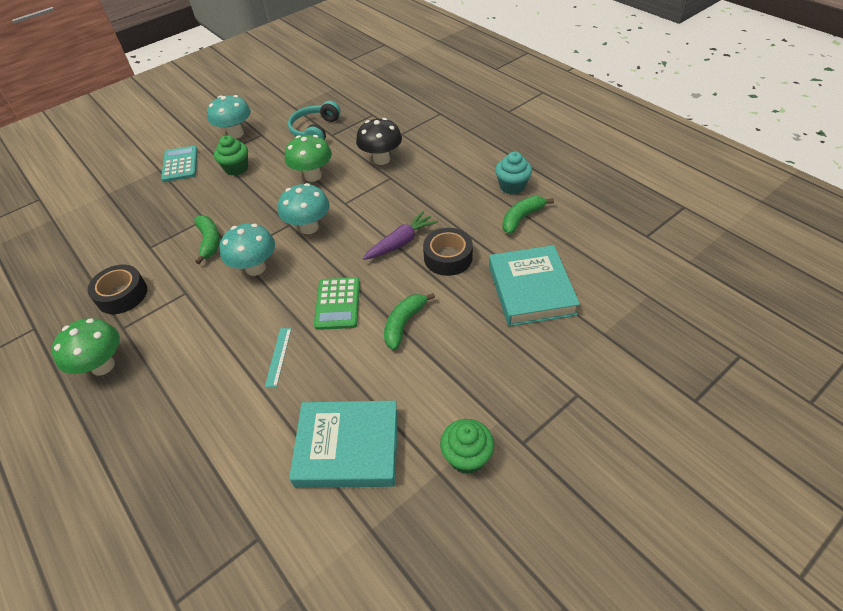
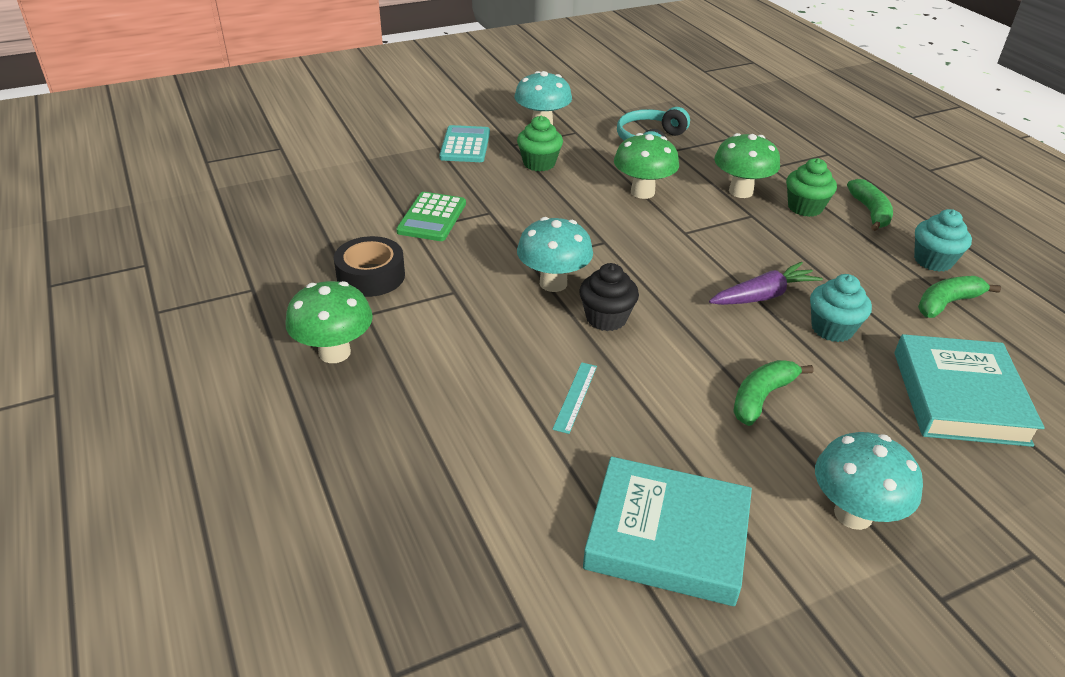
camera: 10 degrees right, 10 degrees down
(209, 242) = (494, 239): green banana -> green banana (870, 212)
(295, 287) = (606, 318): none -> black cupcake
(309, 227) = (632, 251): turquoise mushroom -> turquoise mushroom (853, 514)
(337, 303) = (665, 351): green calculator -> green calculator (432, 217)
(381, 159) = (740, 191): black mushroom -> green mushroom
(448, 257) = (832, 329): black tape -> turquoise cupcake
(467, 457) = (850, 595): green cupcake -> green cupcake (805, 207)

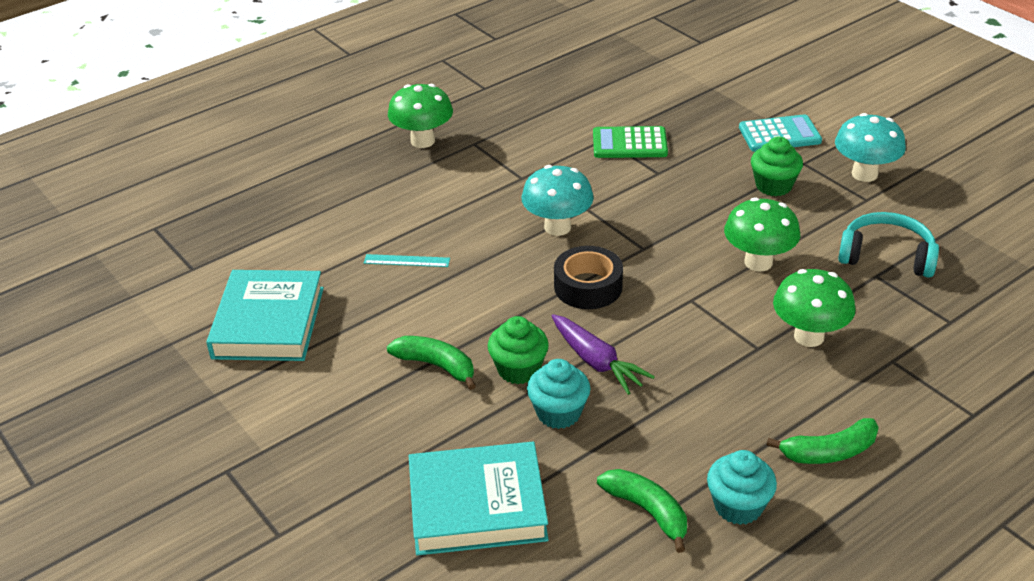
camera: 80 degrees right, 0 degrees up
(371, 276) = (524, 133): black tape -> black tape (588, 287)
(606, 318) = (517, 264): black cupcake -> none
(805, 207) = (803, 392): green cupcake -> green cupcake (519, 369)
(853, 514) = (306, 422): turquoise mushroom -> none

